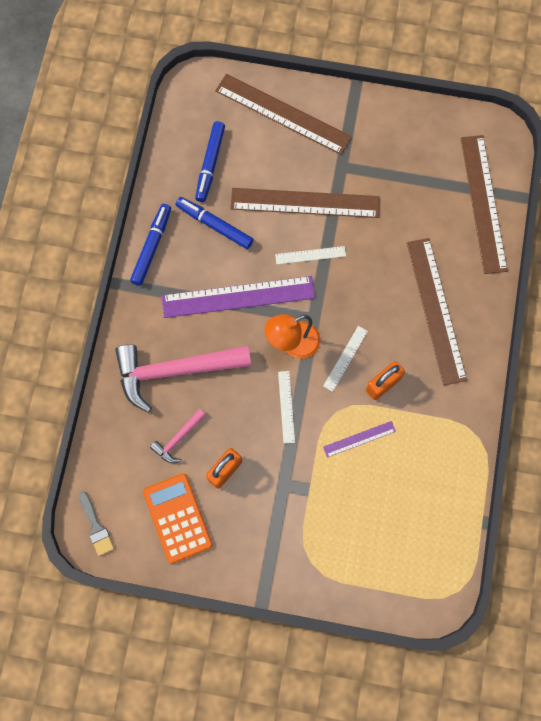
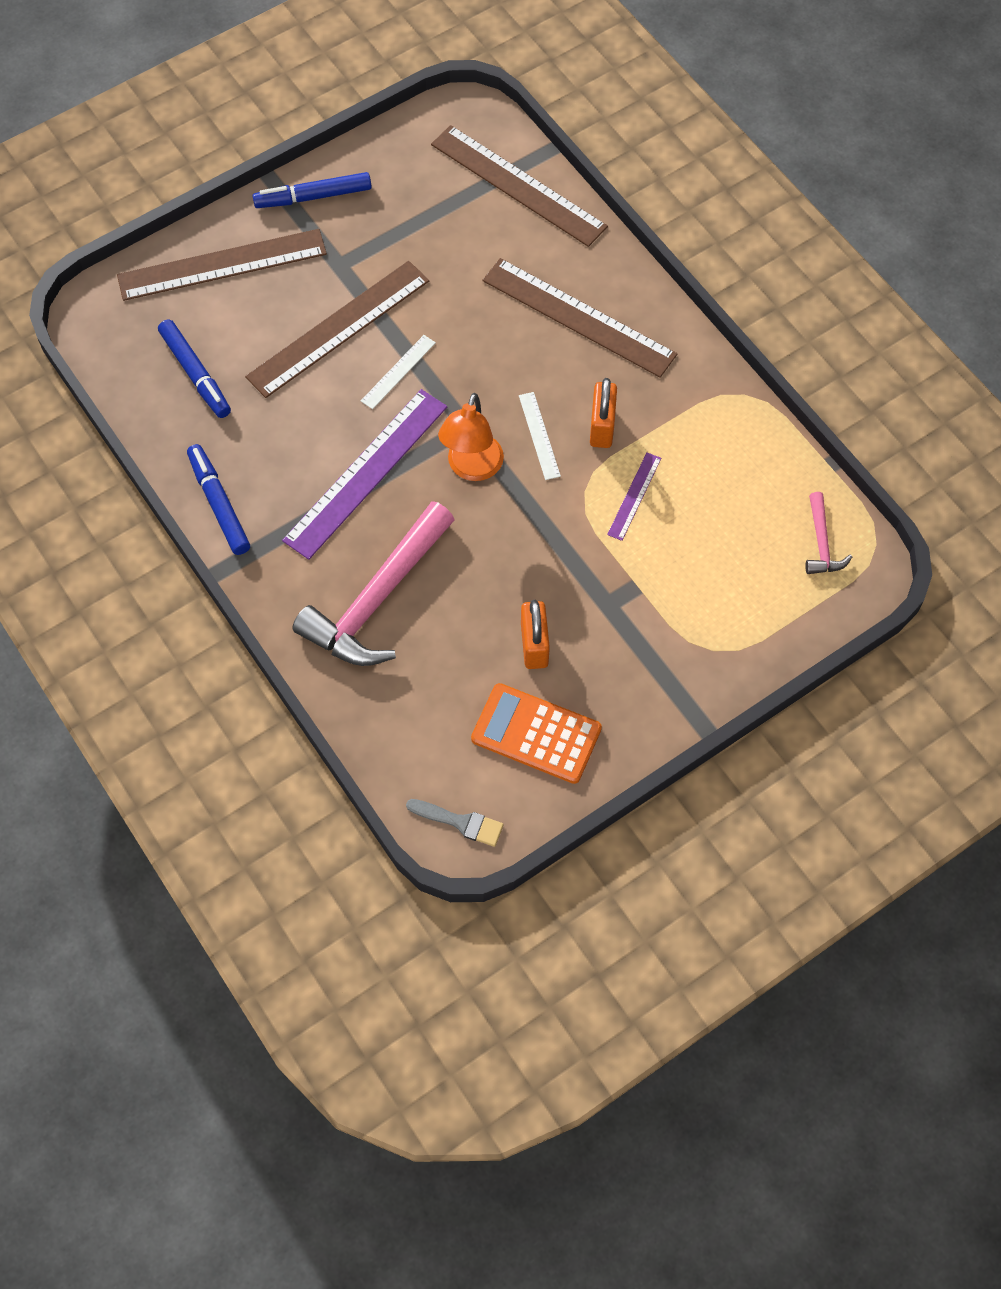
camera: 45 degrees left, 10 degrees down
(178, 438) = (453, 659): pink hammer -> pink hammer (821, 542)
(214, 225) = (265, 427): blue marker -> blue marker (313, 197)
(286, 406) = (530, 531): white ruler -> none

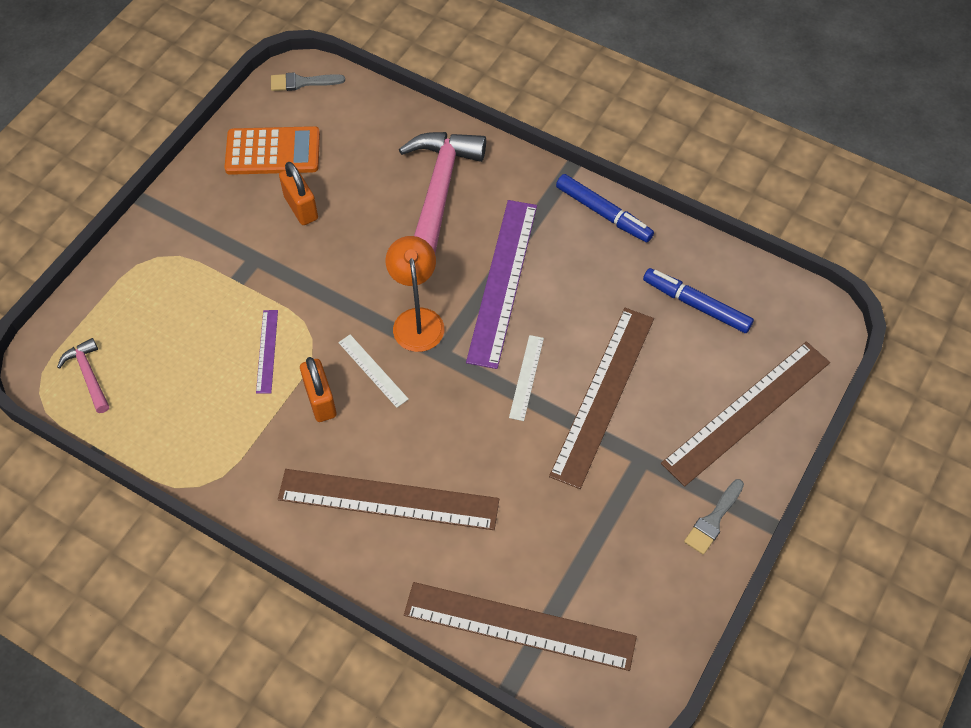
camera: 155 degrees right, 5 degrees down
(313, 197) = (713, 520): blue marker -> grey brush

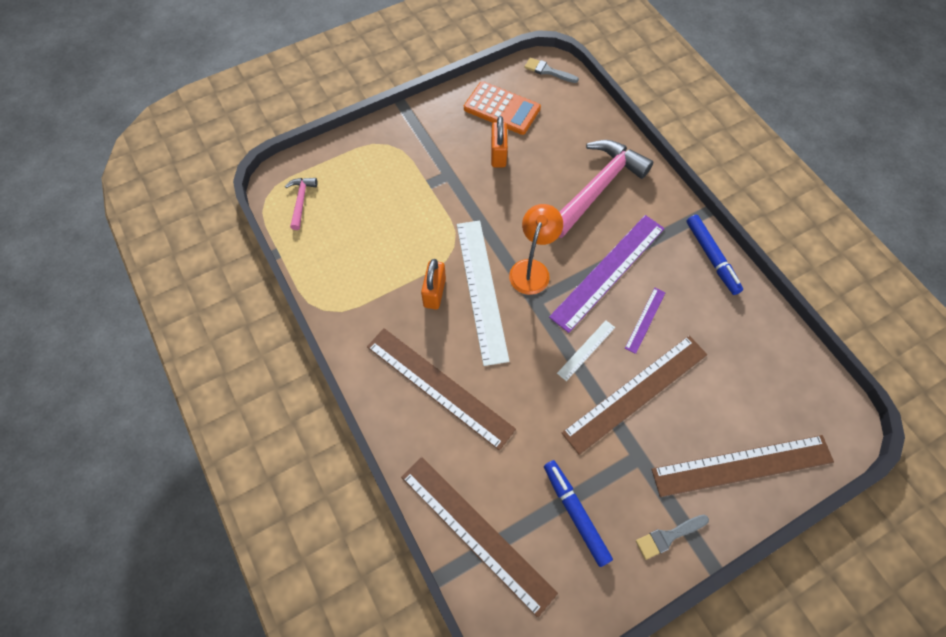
camera: 30 degrees right, 5 degrees up
(267, 351) = (420, 241): purple ruler -> purple ruler (645, 320)
(373, 370) = (481, 289): white ruler -> white ruler, size x2.14
(696, 305) = (746, 361): blue marker -> blue marker (575, 513)

